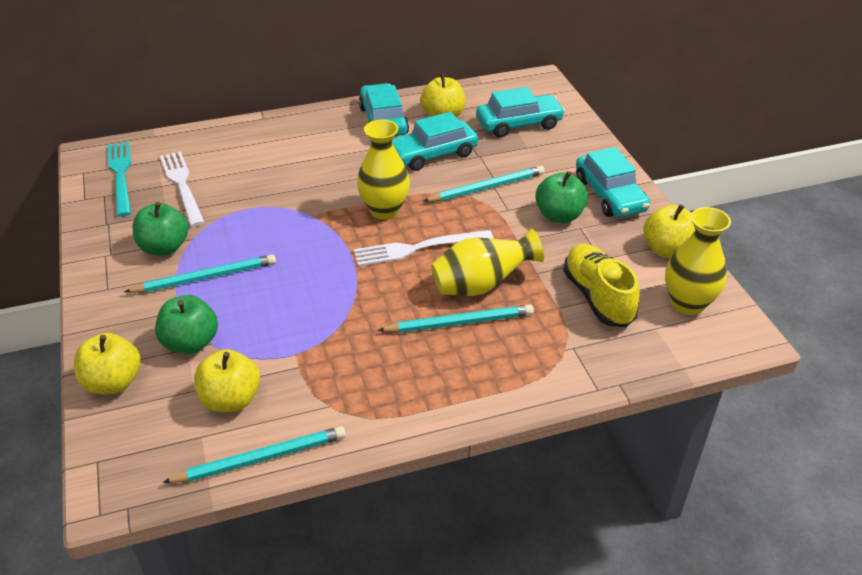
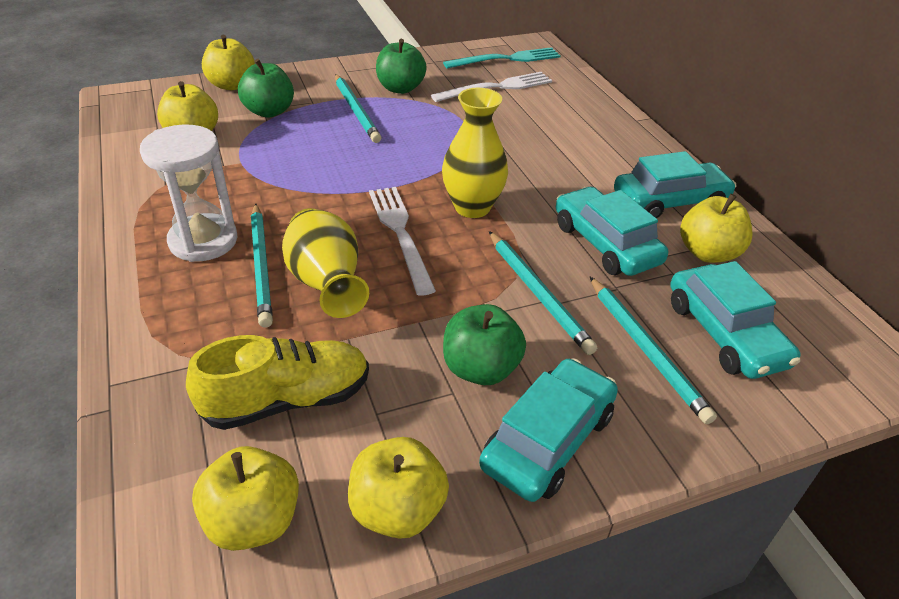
camera: 85 degrees right, 0 degrees up
(261, 458) = (118, 153): turquoise pencil -> turquoise pencil (646, 350)
(425, 363) = (203, 241): none -> white hourglass
(610, 195) = (548, 440): turquoise car -> turquoise car turned 150 degrees clockwise
(687, 303) = (253, 521): yellow vase -> yellow apple

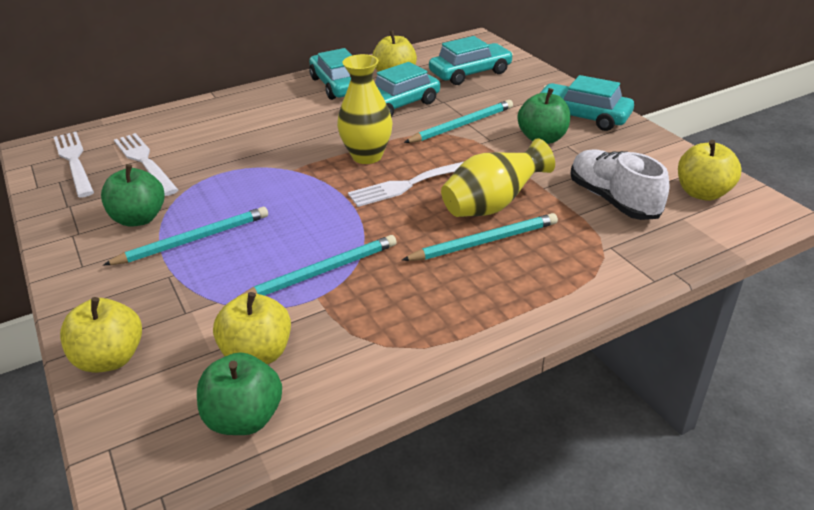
camera: 95 degrees left, 5 degrees down
(203, 241) = (464, 284): white hourglass -> none
(269, 111) = (194, 304): green apple -> green apple (244, 418)
(287, 400) = (613, 200): yellow shoe -> white shoe
(397, 509) = (659, 152): yellow apple -> none
(506, 59) = (74, 161): turquoise fork -> white fork
(646, 350) = (496, 93): turquoise pencil -> turquoise pencil (321, 272)

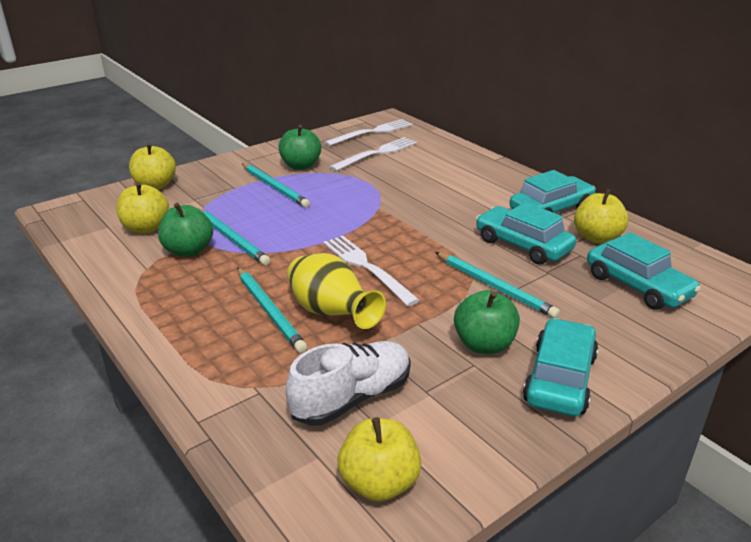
camera: 80 degrees right, 5 degrees down
(244, 418) = (89, 232): green apple -> green apple (188, 250)
(367, 156) = (410, 239): yellow vase -> none

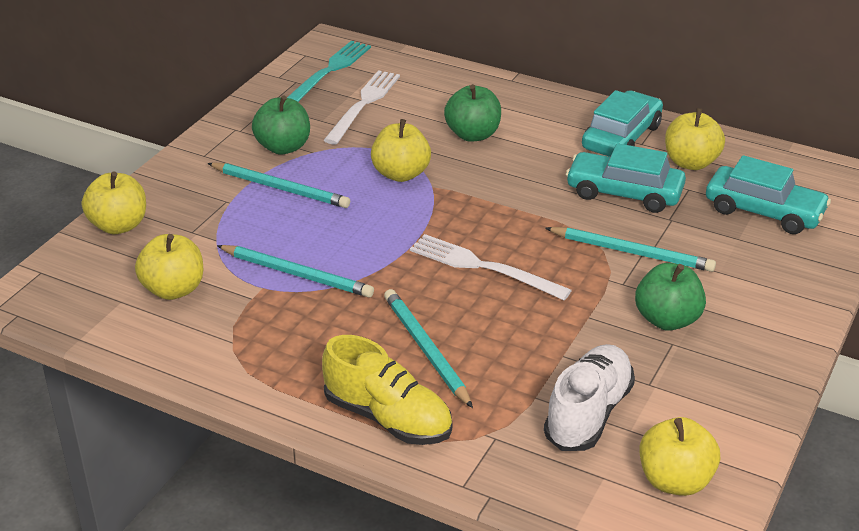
camera: 25 degrees left, 5 degrees up
(188, 250) = (260, 304): green apple -> green apple (473, 135)
(194, 350) = (388, 418): none -> yellow shoe
(269, 311) = (426, 350): turquoise pencil -> turquoise pencil turned 150 degrees counterclockwise
(331, 313) = (493, 332): yellow vase -> none
(363, 197) = (401, 174): none -> yellow apple
(372, 132) = (329, 72): white fork -> turquoise fork
(560, 379) = (757, 333): turquoise car -> none

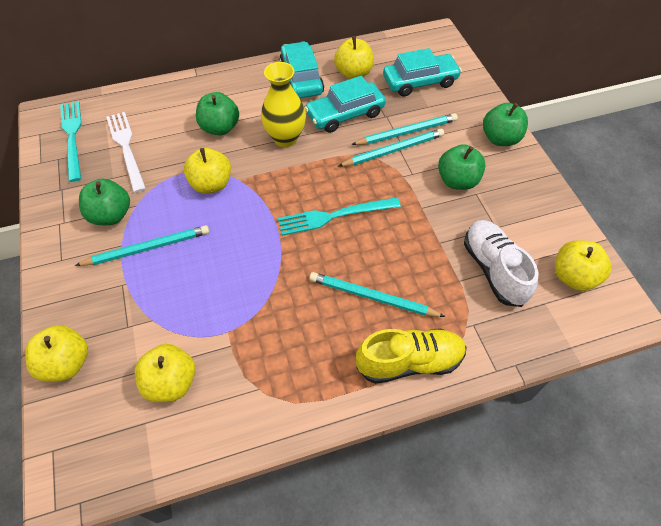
camera: 45 degrees left, 20 degrees up
(297, 274) = (237, 304): turquoise pencil -> turquoise pencil (406, 132)
(484, 267) = (334, 216): white fork -> turquoise fork
(527, 178) = (285, 138): none -> yellow vase
(785, 316) = (500, 138): none -> green apple

